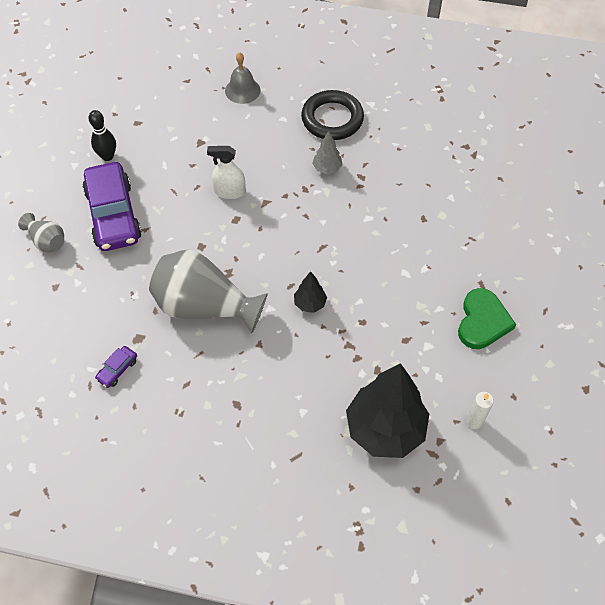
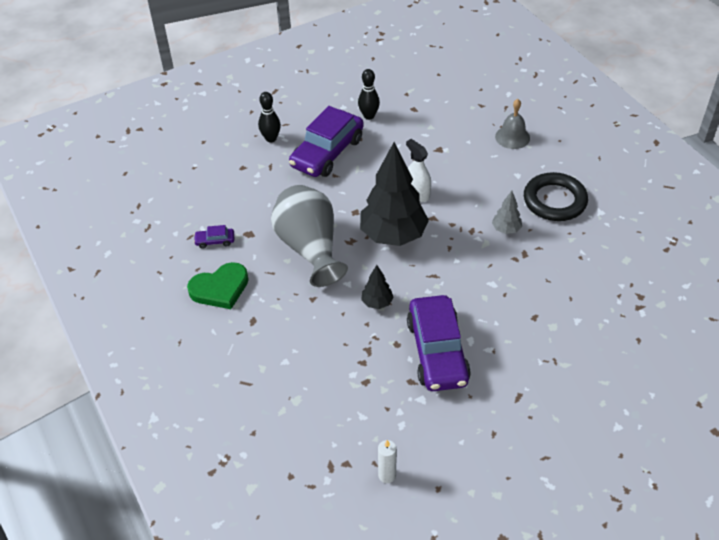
camera: 50 degrees right, 10 degrees down
(47, 241) = (271, 139): grey vase -> black bowling pin
(385, 429) = (320, 421): black tree -> black tree (393, 235)
(395, 301) = (437, 352): none -> purple car
(482, 321) = (484, 420): green heart -> green heart (220, 288)

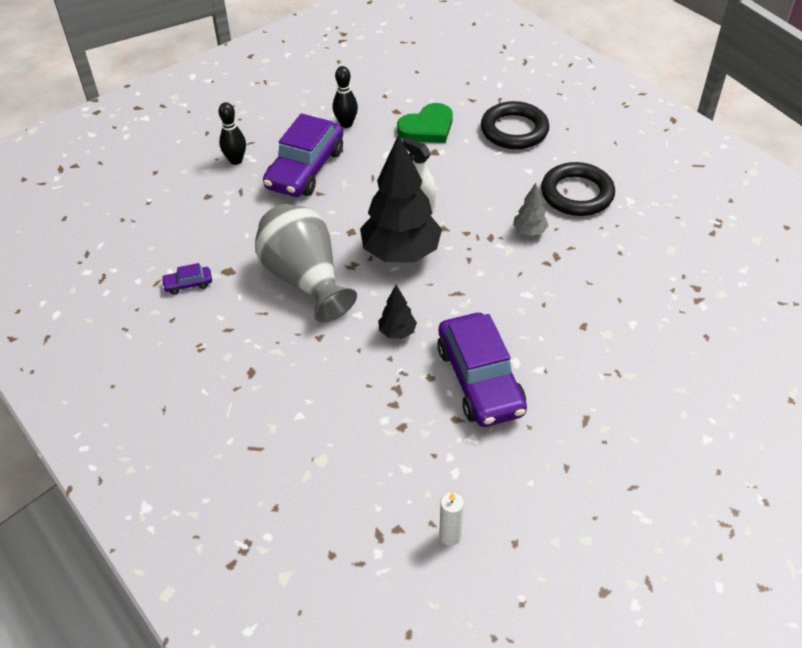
camera: 10 degrees left, 0 degrees up
(220, 288) = (204, 339): green heart -> green heart (427, 127)
(512, 137) = (514, 130): grey bell -> black ring

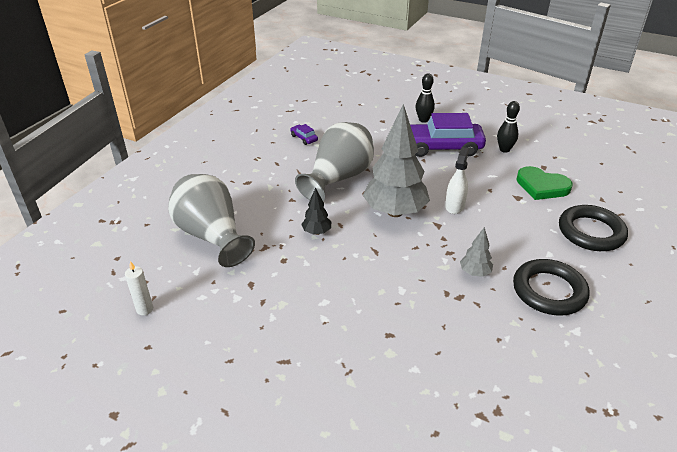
camera: 65 degrees right, 10 degrees down
(346, 437) = (212, 236): none -> grey vase
(401, 253) = (395, 212): black tree -> grey tree
(480, 380) = (294, 286): purple car -> none

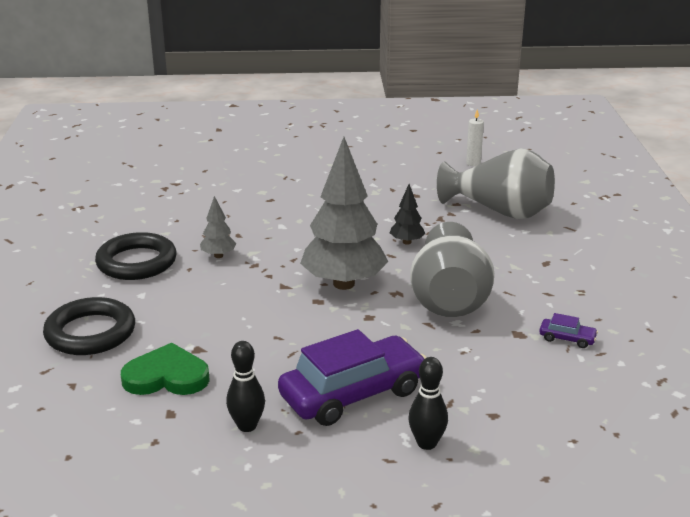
camera: 150 degrees right, 10 degrees down
(454, 206) = (277, 312): white spray bottle -> none

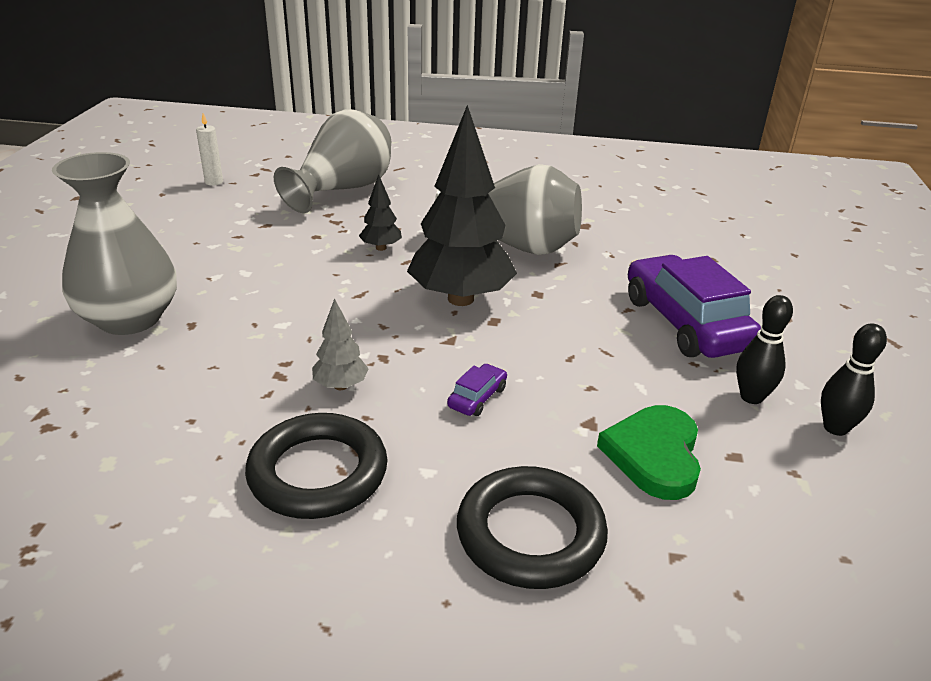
camera: 80 degrees left, 5 degrees up
(269, 182) = (130, 319): none -> grey vase
(344, 284) = (461, 299): grey tree -> black tree
(427, 443) = (760, 296): black bowling pin -> black bowling pin (835, 428)
(567, 338) = (595, 207): purple car -> purple car (477, 397)

